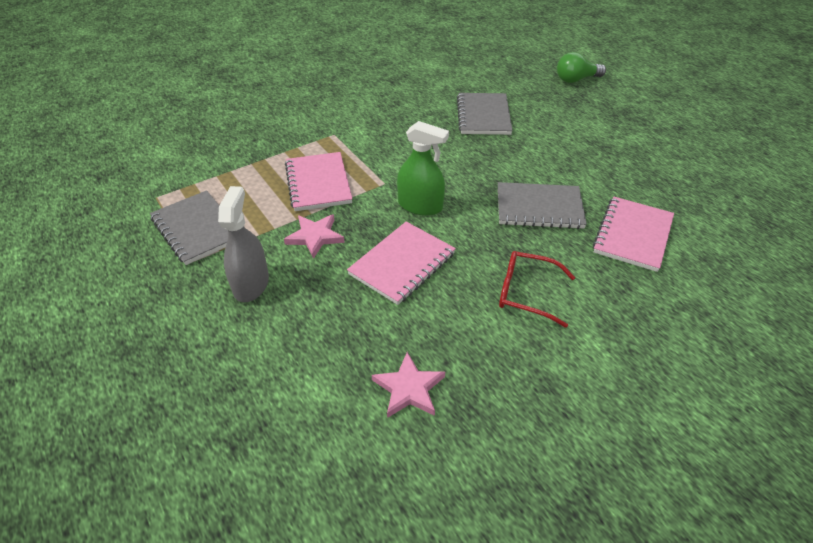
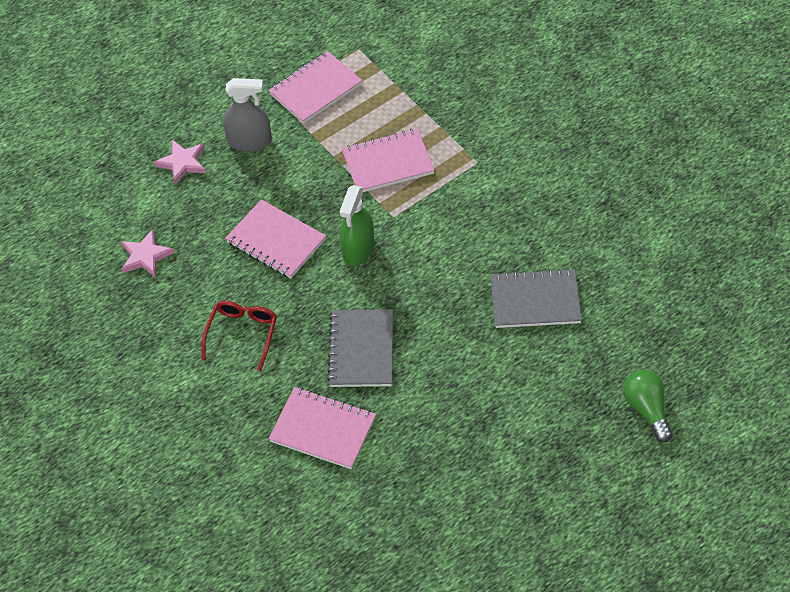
camera: 90 degrees right, 10 degrees up
(197, 229) = (315, 89): grey notebook -> pink notebook
(315, 236) = (309, 173): pink star -> pink star (182, 163)

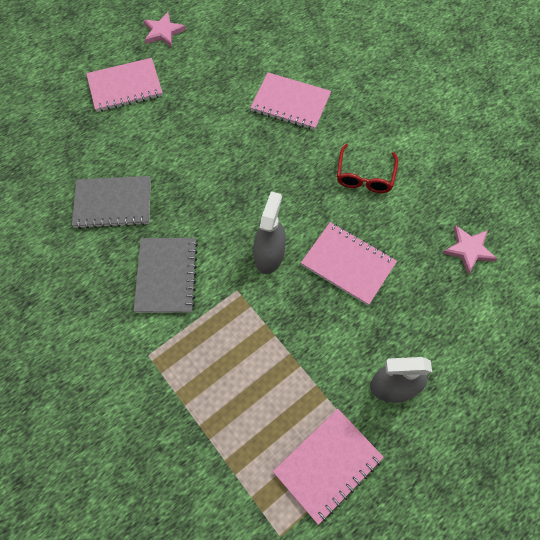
camera: 175 degrees right, 10 degrees up
(182, 163) = (460, 358): pink star -> pink star (163, 32)
(358, 249) = (269, 255): green spray bottle -> grey spray bottle
(361, 350) = (263, 162): grey notebook -> grey notebook (167, 276)
(388, 163) = (242, 355): pink notebook -> pink notebook (125, 87)
(646, 409) = (42, 116): green light bulb -> none

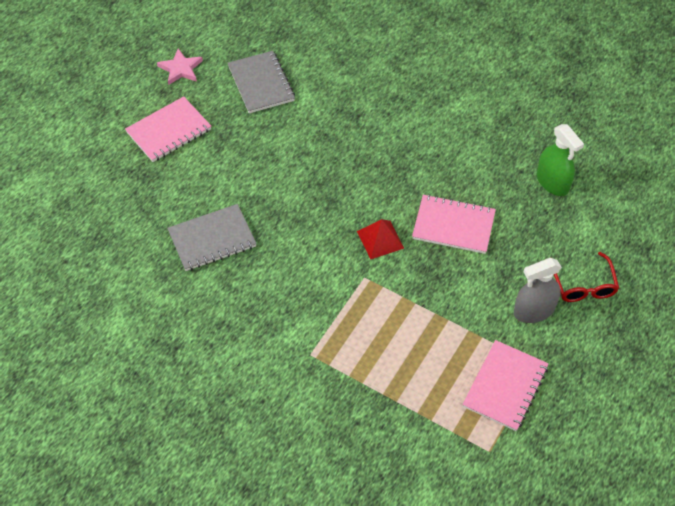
camera: 20 degrees left, 10 degrees down
(167, 276) = (294, 285): grey notebook -> grey notebook (261, 84)
(269, 255) = (380, 239): grey spray bottle -> red pyramid
(290, 103) = (338, 102): pink notebook -> none
(365, 176) = (436, 147): red glasses -> red glasses (583, 284)
(468, 249) = (552, 182): pink star -> green spray bottle

